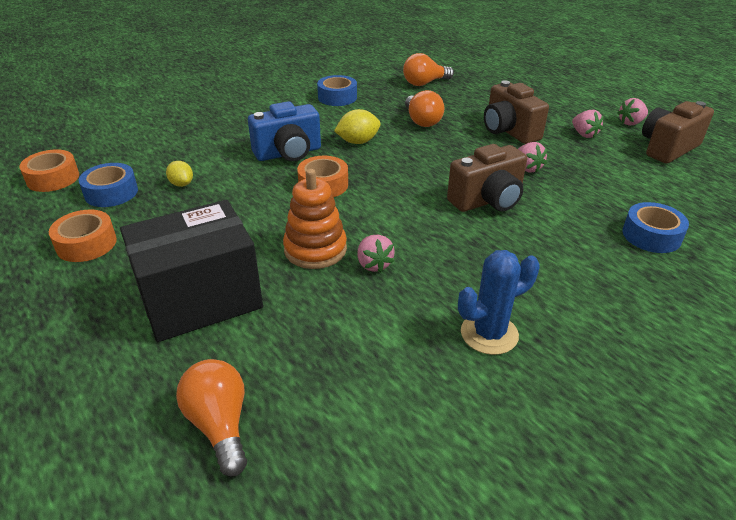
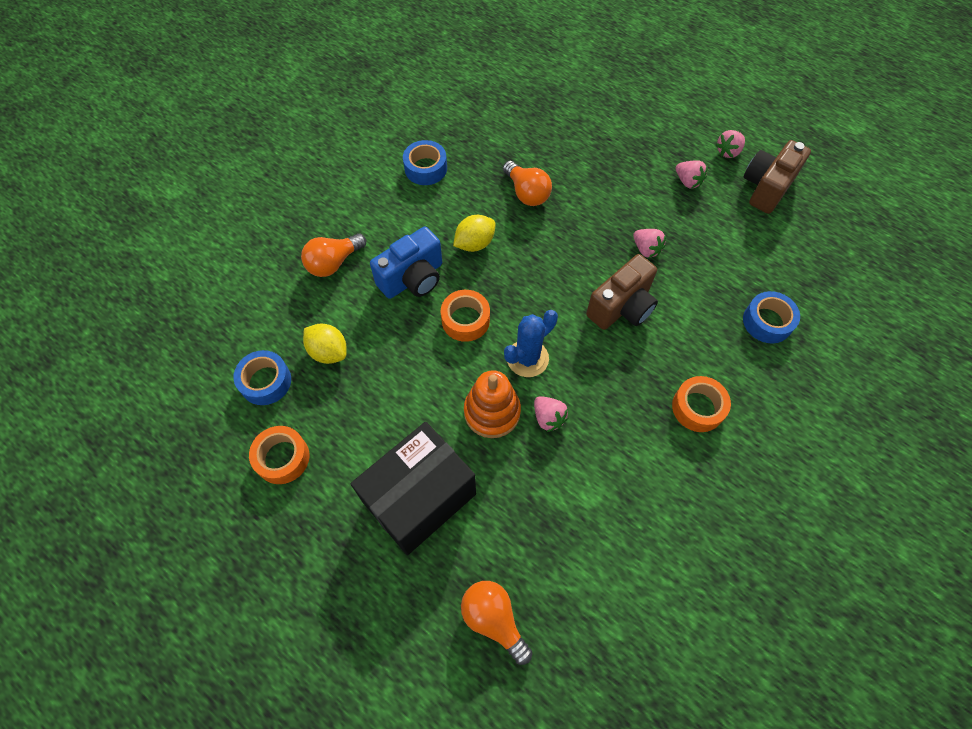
camera: 15 degrees left, 25 degrees up
(53, 178) = (193, 374): orange tape -> orange tape (698, 408)
(181, 184) = (328, 352): yellow lemon -> yellow lemon, size x1.50
(424, 83) = (509, 121): orange light bulb -> orange light bulb (333, 263)
(489, 334) = (662, 474): blue cactus -> blue cactus (527, 358)
(509, 131) = (616, 192): brown camera -> none

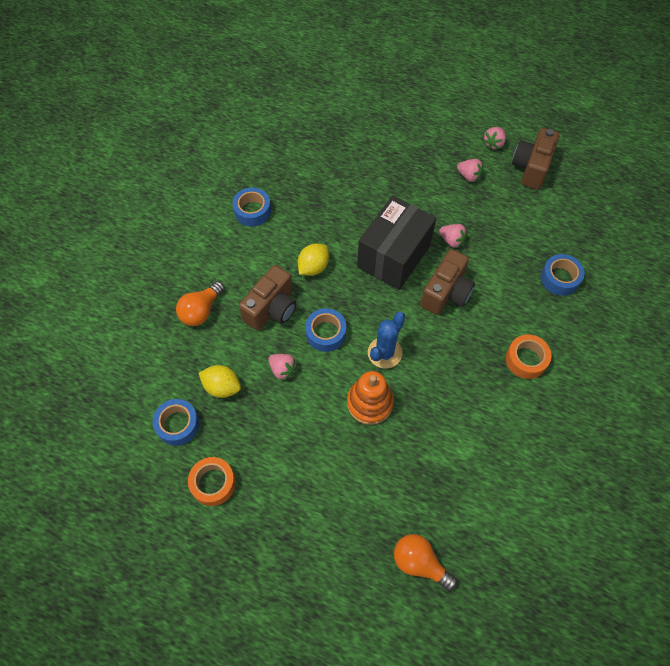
camera: 15 degrees left, 0 degrees up
(413, 279) = (272, 309): blue camera -> brown camera
(419, 498) = (334, 486): black box -> black box (394, 256)
(465, 320) = (326, 333): orange tape -> blue tape
(527, 193) = (343, 214): orange light bulb -> none
(548, 418) = (415, 396): pink strawberry -> pink strawberry (282, 370)

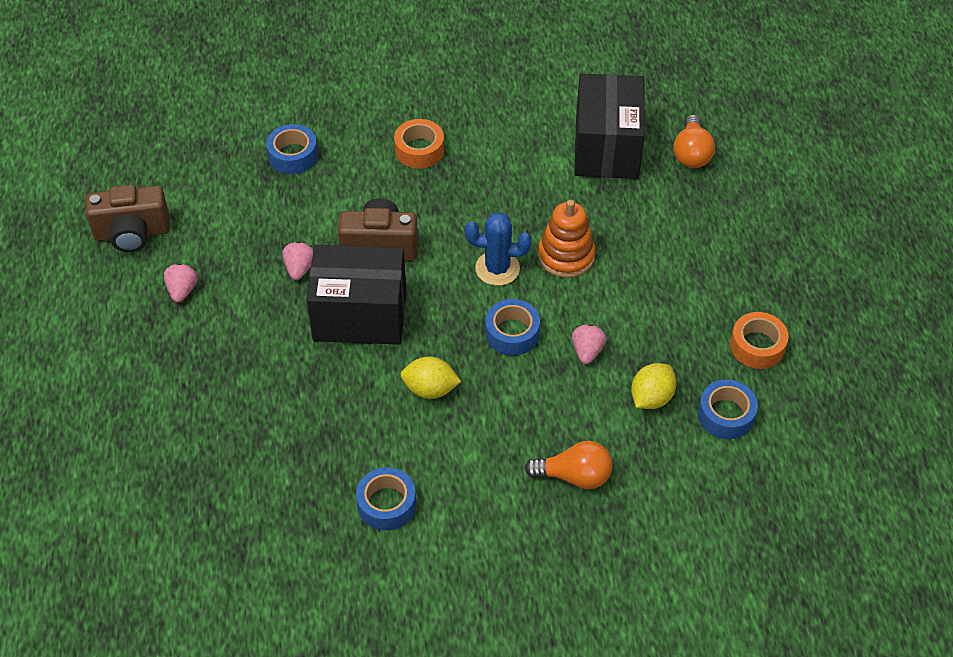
camera: 120 degrees left, 10 degrees down
(222, 387) = (651, 398): yellow lemon -> yellow lemon turned 45 degrees clockwise
(272, 309) = (518, 402): brown camera -> none
(461, 497) = (606, 148): none -> black box
(493, 143) = (108, 285): pink strawberry -> none

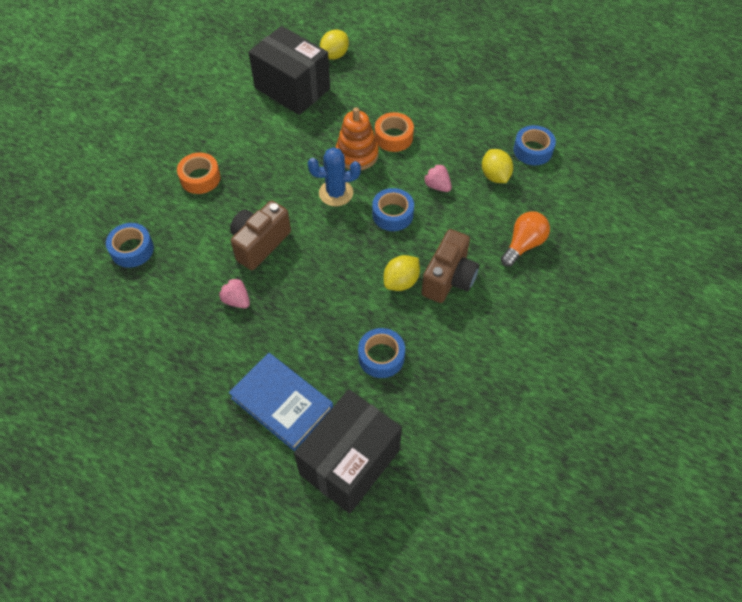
camera: 55 degrees left, 5 degrees up
(132, 233) = (102, 391): brown camera -> brown camera (449, 279)
(182, 290) = (188, 385): pink strawberry -> none
(214, 372) = (282, 403): none -> blue book
(360, 315) = (308, 287): black box -> black box (350, 462)
(386, 504) = (473, 356): blue tape -> blue tape (381, 357)
(497, 268) = (336, 193): blue cactus -> blue cactus turned 45 degrees clockwise
(691, 153) = (334, 55): orange light bulb -> yellow lemon
(757, 346) = (496, 109): orange tape -> orange tape (393, 137)

